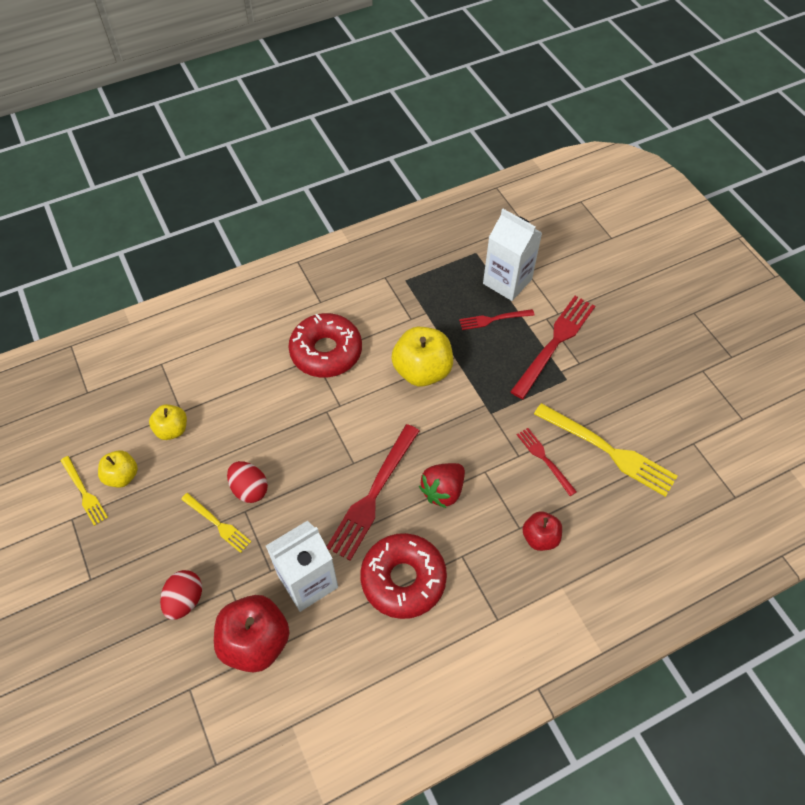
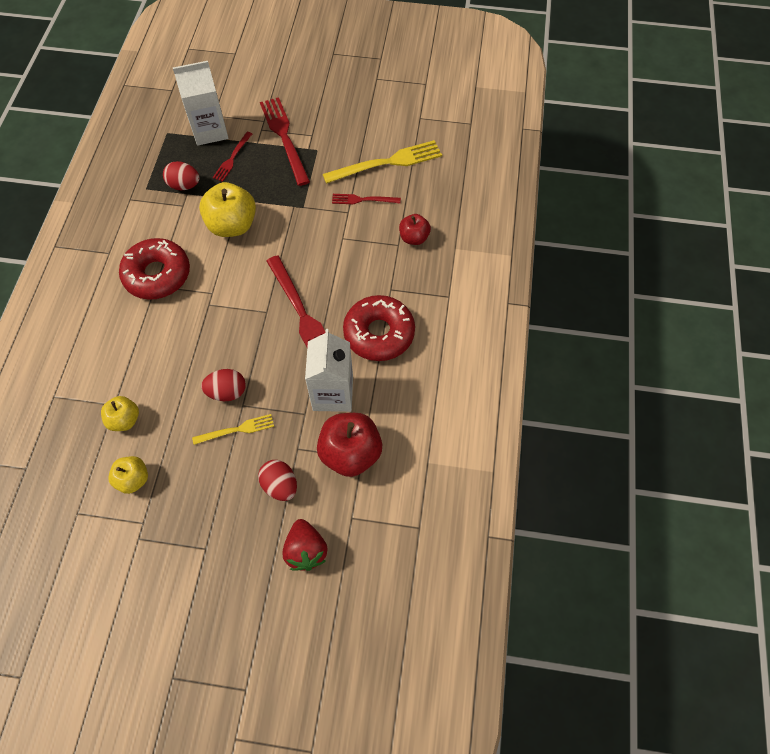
camera: 55 degrees left, 5 degrees up
(84, 492) = (122, 516): yellow fork -> none
(432, 305) = (184, 185): none -> red egg
(443, 491) = (335, 271): red strawberry -> red strawberry (306, 550)

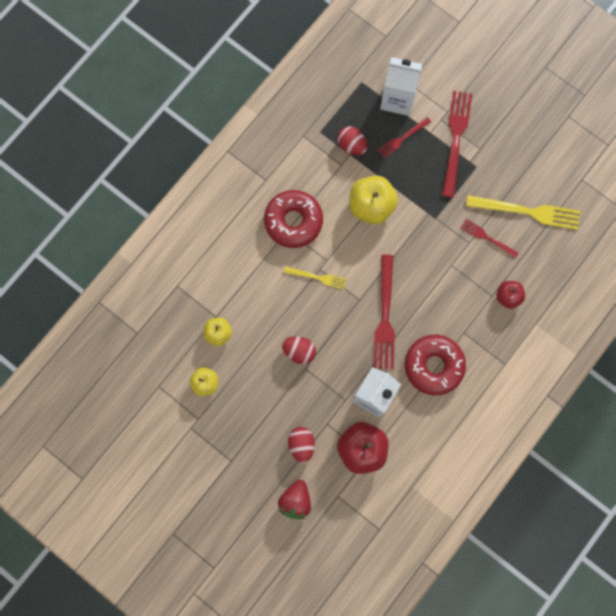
camera: 30 degrees right, 15 degrees up
(237, 430) = (292, 385): yellow fork -> yellow fork (317, 277)

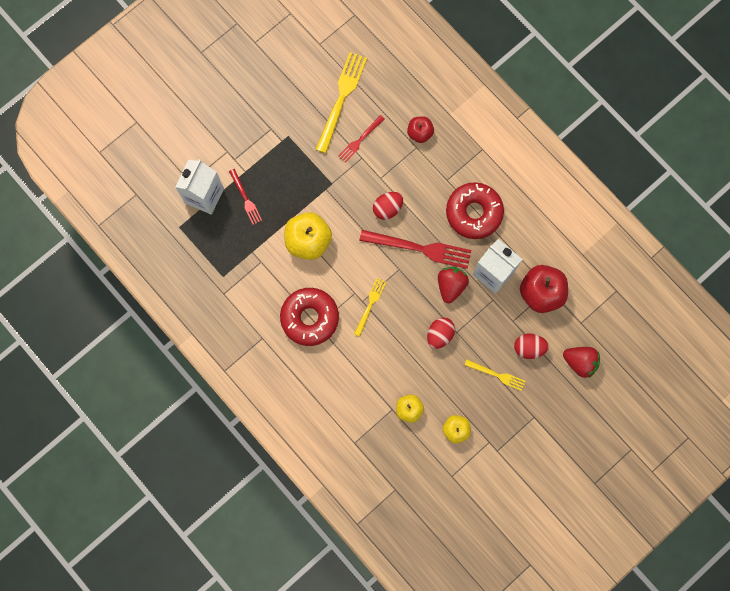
camera: 80 degrees left, 0 degrees up
(267, 416) = (497, 375): none -> yellow fork
(351, 145) = (243, 248): red egg -> red egg (387, 208)
(352, 354) = (451, 285): none -> red strawberry
(456, 139) = (257, 149): red fork -> none

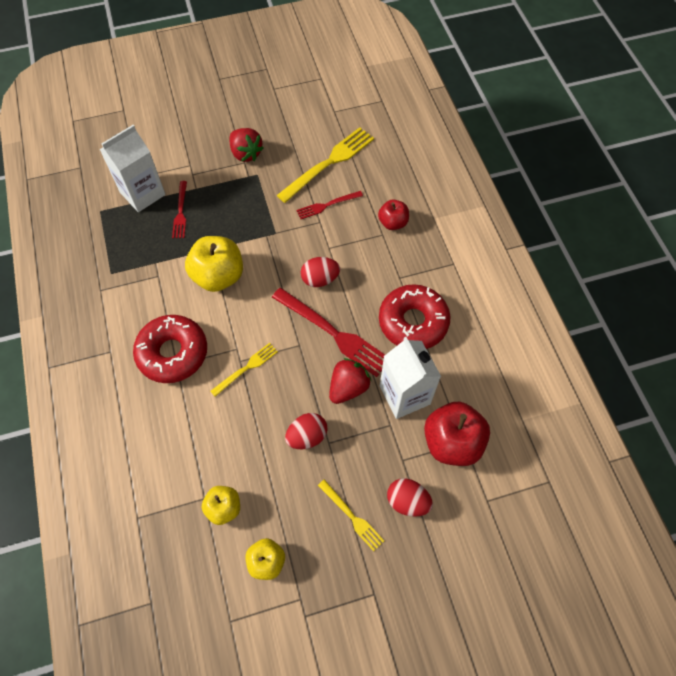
camera: 25 degrees right, 15 degrees down
(580, 362) = (465, 550): red strawberry -> red strawberry (246, 153)

